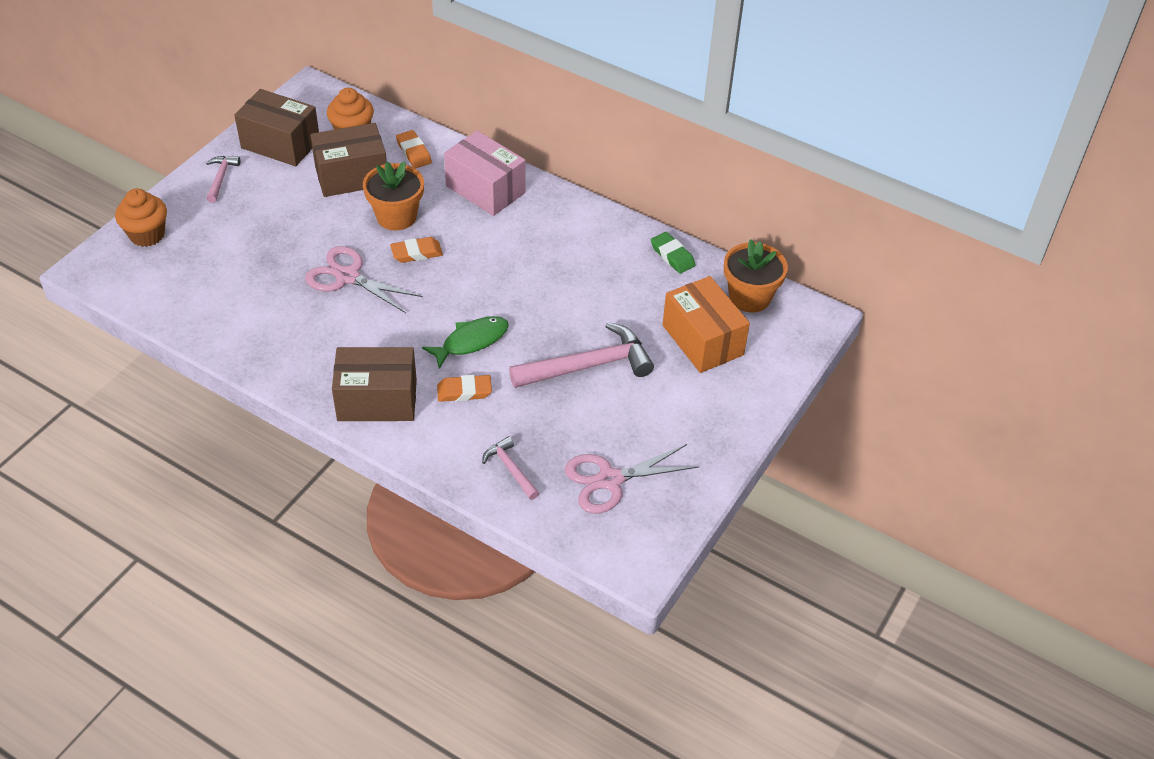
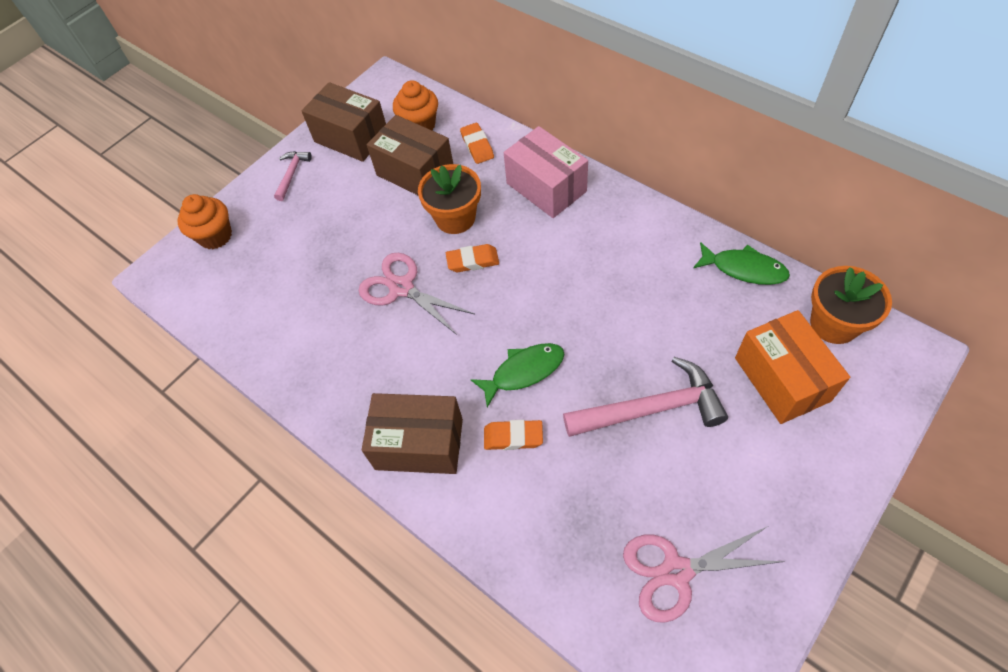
camera: 15 degrees right, 10 degrees up
(351, 176) = (415, 172): brown box -> brown box turned 45 degrees clockwise
(510, 469) = (560, 547): pink hammer -> none
(672, 256) = (744, 269): green eraser -> green fish

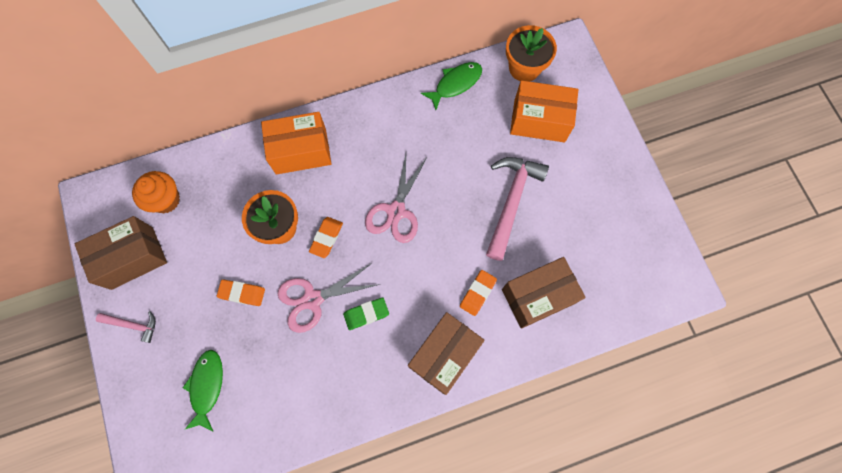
camera: 65 degrees left, 15 degrees up
(215, 236) = (149, 419): orange cupcake -> none
(292, 174) = (133, 325): pink hammer -> pink hammer turned 150 degrees clockwise
(415, 172) = (211, 230): brown box -> brown box (537, 296)
(416, 342) = (366, 314): none -> green eraser
(477, 146) = (223, 172): orange eraser -> orange eraser (242, 293)
(523, 372) = (436, 259): green fish -> green fish (207, 386)
(546, 187) = (301, 151): pink box -> orange box
(676, 571) = (612, 256): pink scissors -> pink scissors (396, 211)

